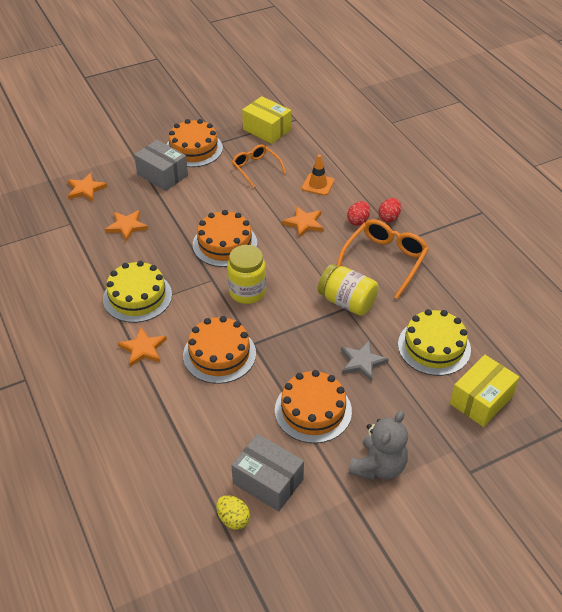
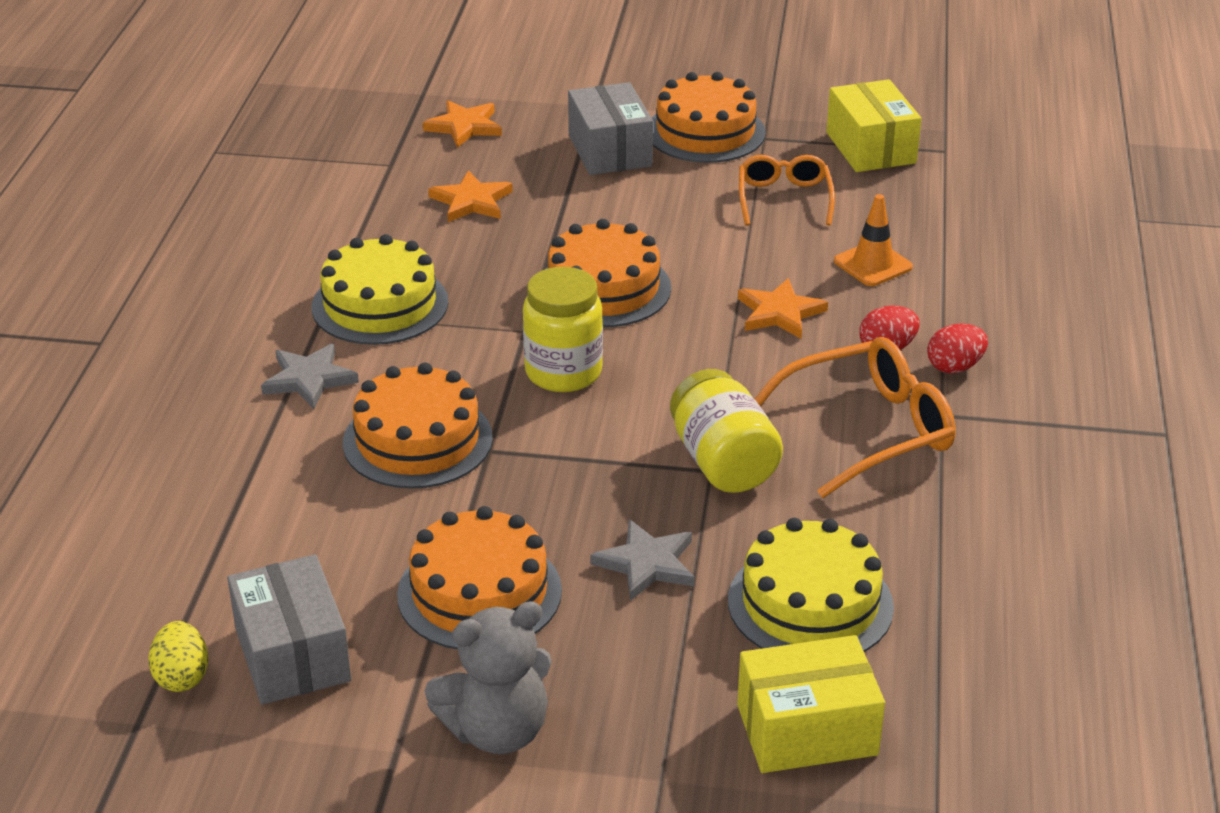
camera: 35 degrees right, 10 degrees down
(143, 349) = (309, 379): orange star -> grey star

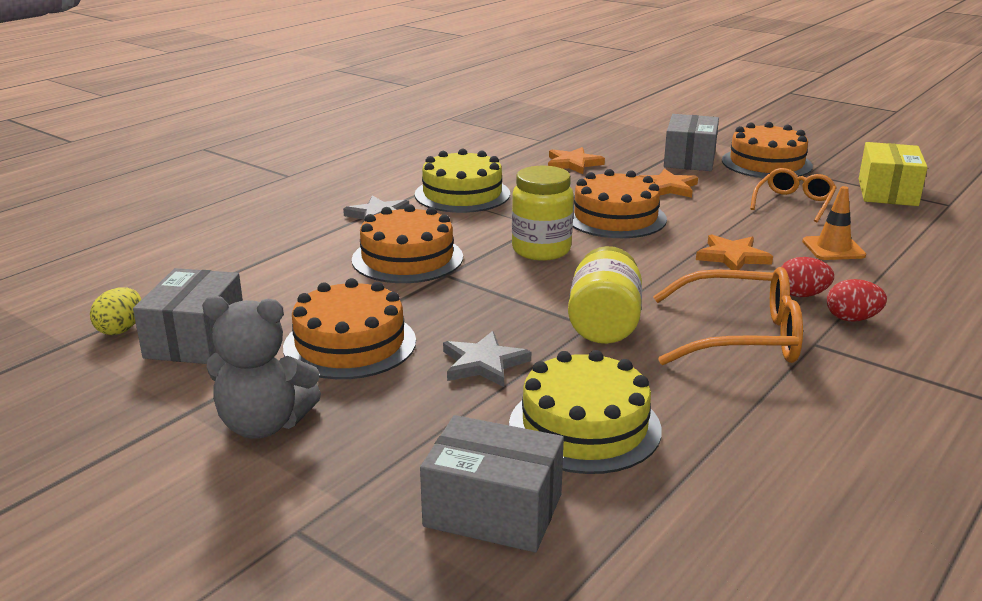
camera: 30 degrees right, 10 degrees down
(464, 127) = (606, 134): orange star -> orange star (667, 187)
(807, 729) = (493, 510): yellow box -> grey box

